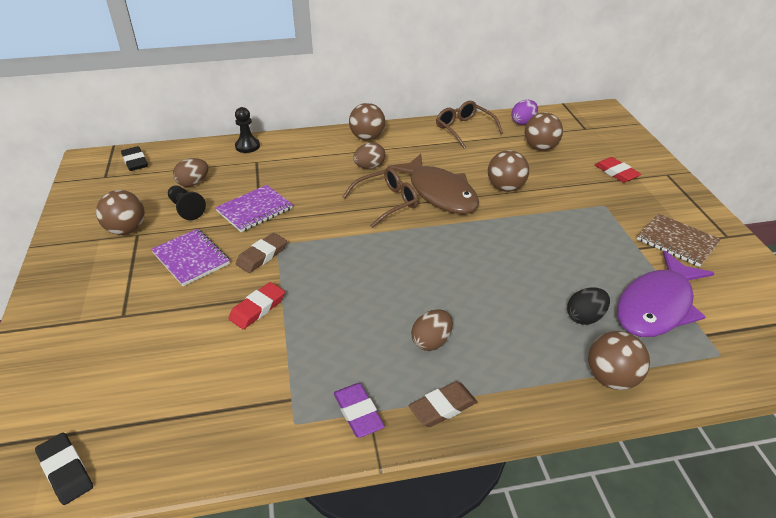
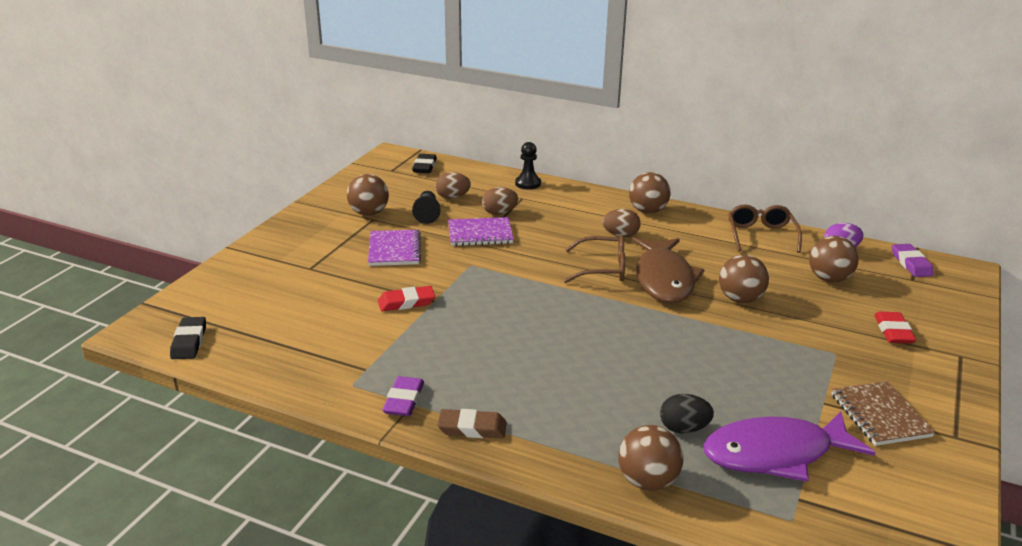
camera: 35 degrees right, 10 degrees down
(262, 256) = (449, 268): brown eraser -> none
(431, 341) = (517, 383): brown egg -> brown egg (499, 213)
(572, 117) = (911, 264): none -> purple eraser

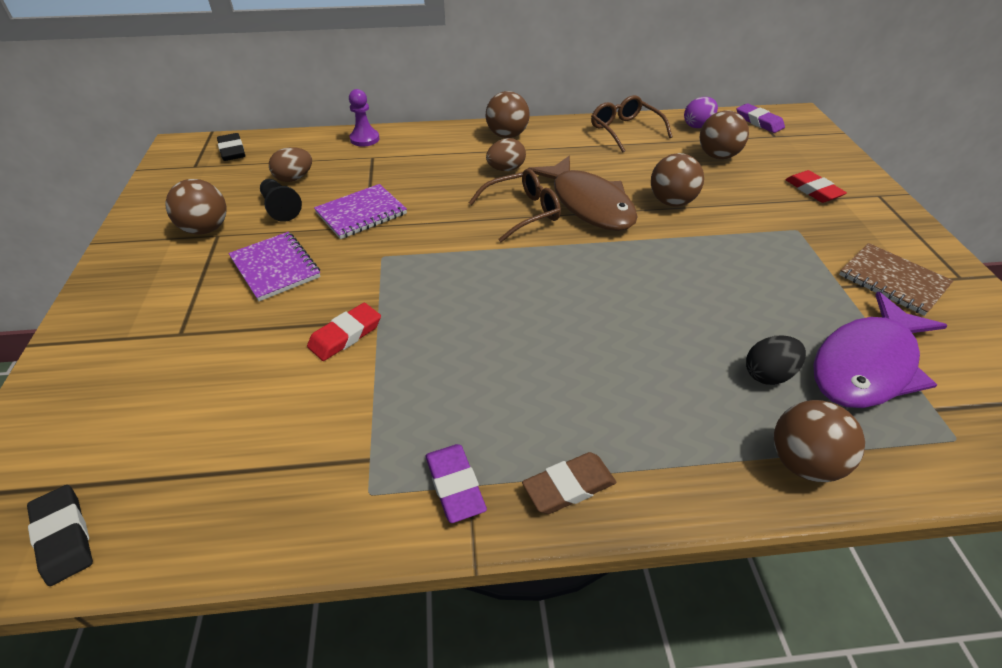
camera: 30 degrees left, 15 degrees up
(499, 213) = (362, 181): brown egg -> none
(528, 183) = (364, 139): black pawn -> purple pawn

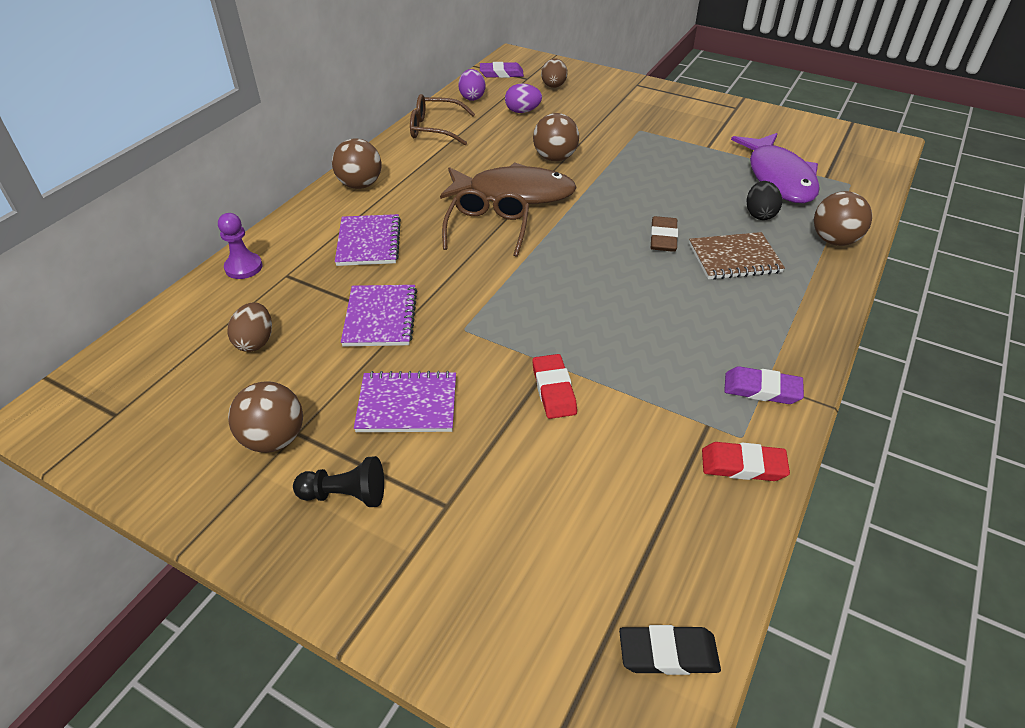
camera: 55 degrees left, 0 degrees up
(232, 151) = (124, 372): black eraser -> none
(280, 208) = (303, 369): black pawn -> black pawn (345, 495)
(443, 170) = (369, 242): none -> purple notebook
(506, 169) = (414, 209): brown egg -> brown egg (553, 86)
(569, 486) = (795, 337): brown eraser -> brown eraser (663, 238)
(717, 156) = (522, 111): brown ball -> purple egg
(813, 190) = (606, 101): red eraser -> red eraser (743, 465)
(892, 281) = (719, 129): brown notebook -> brown notebook (734, 258)

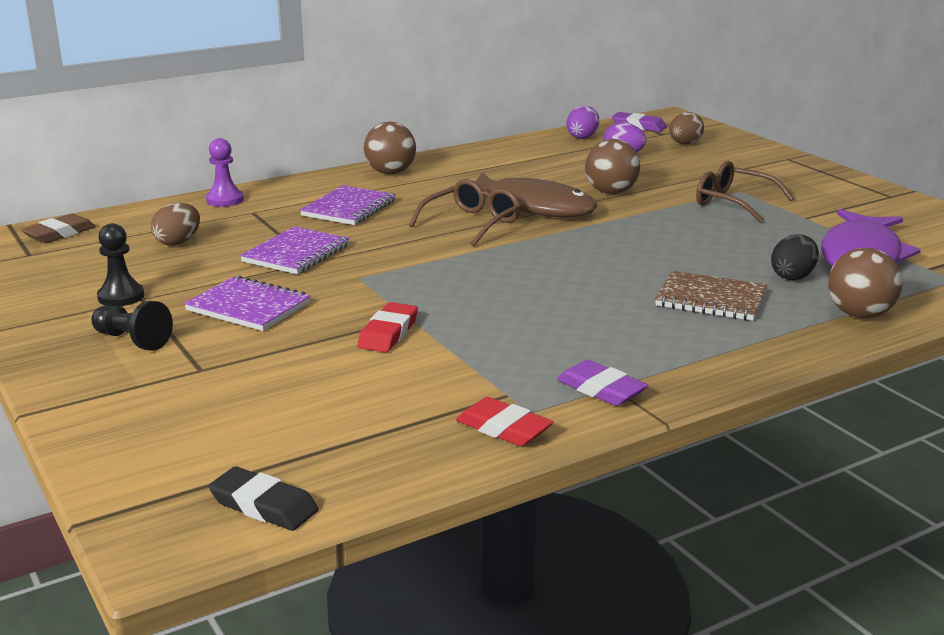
camera: 30 degrees right, 20 degrees down
(274, 439) = (121, 297): brown ball -> black pawn
(435, 129) = (513, 151): brown glasses -> brown glasses (733, 203)
(663, 238) = (649, 268): brown eraser -> brown eraser (59, 233)

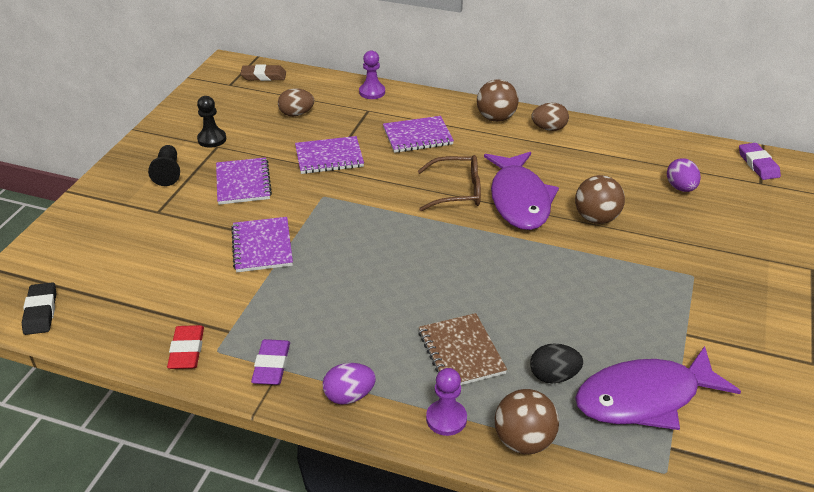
camera: 50 degrees right, 15 degrees up
(388, 333) = (262, 246): red eraser -> purple notebook
(533, 207) = (519, 200): brown fish -> purple fish
(582, 137) = (688, 152): purple egg -> purple egg (349, 396)
(684, 144) = (755, 203): brown egg -> brown egg (549, 128)
(733, 203) = (663, 284): brown glasses -> none
(793, 335) = (446, 419): none -> purple pawn

